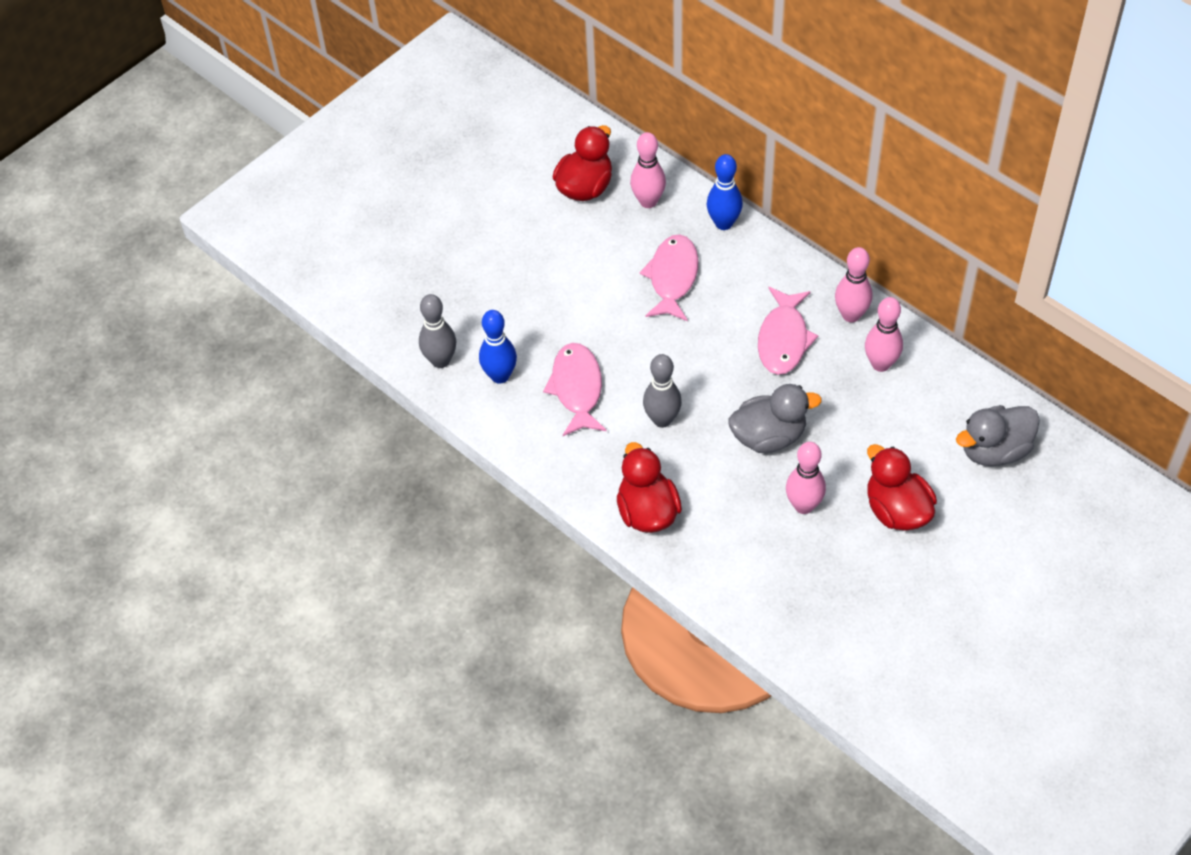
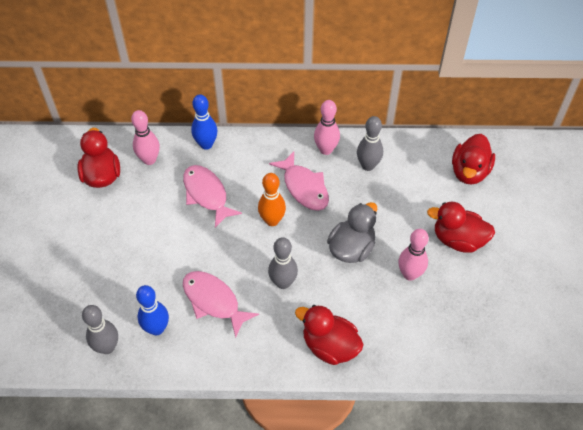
camera: 45 degrees left, 0 degrees up
(714, 350) = (272, 220): none -> orange bowling pin
(881, 364) = (368, 166): pink bowling pin -> grey bowling pin
(994, 450) = (469, 172): grey duck -> red duck

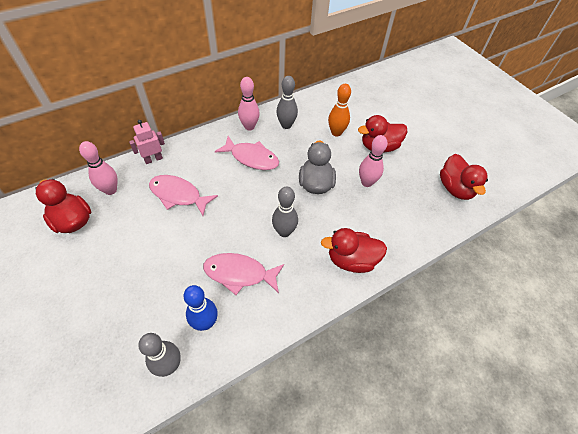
camera: 35 degrees left, 0 degrees up
(206, 144) = (153, 159): blue bowling pin -> pink robot
(272, 220) = (244, 191): orange bowling pin -> orange bowling pin (336, 132)
(469, 172) = (353, 103): red duck -> red duck (455, 188)

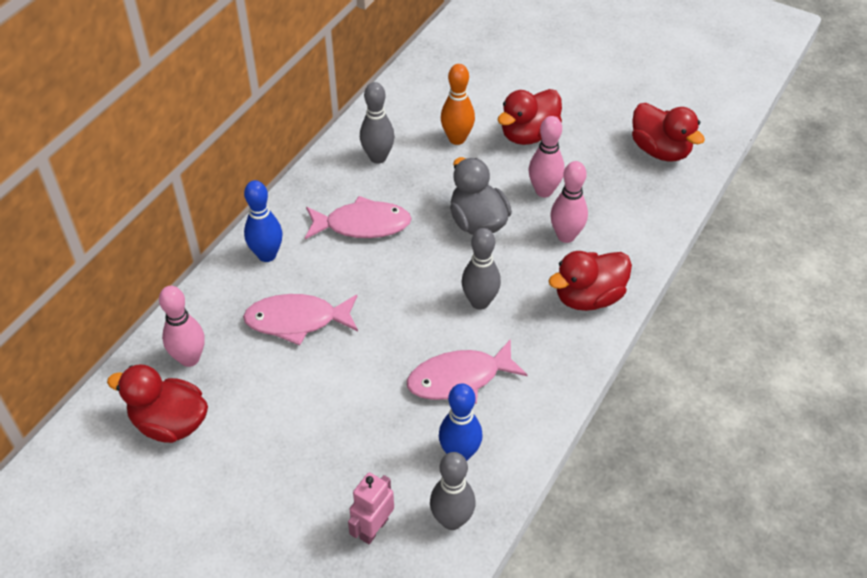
camera: 25 degrees left, 5 degrees down
(153, 159) = (217, 289): pink robot -> pink robot (373, 528)
(191, 152) = (267, 255): none -> blue bowling pin
(249, 127) = (325, 182): pink bowling pin -> pink bowling pin (566, 236)

